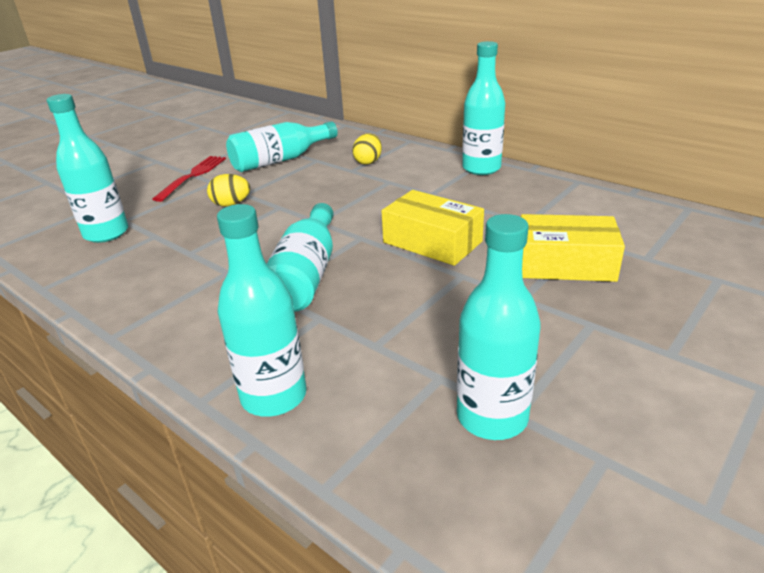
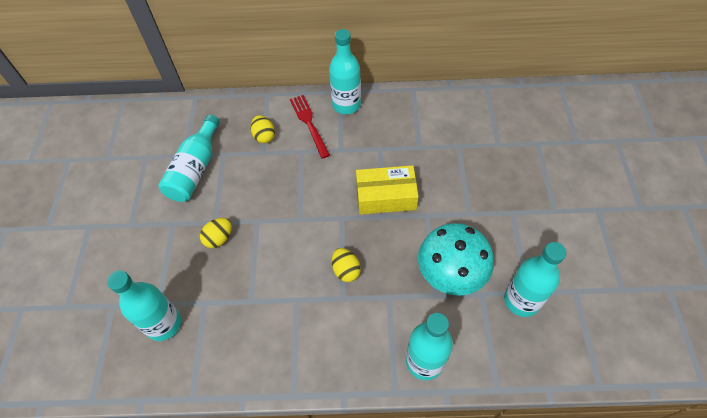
camera: 40 degrees left, 25 degrees up
(193, 176) = (147, 226): red fork -> red fork (309, 123)
(306, 275) = (346, 270): turquoise bottle -> yellow egg
(420, 338) = (450, 275): none -> turquoise mushroom
(565, 264) = (466, 173): yellow box -> none

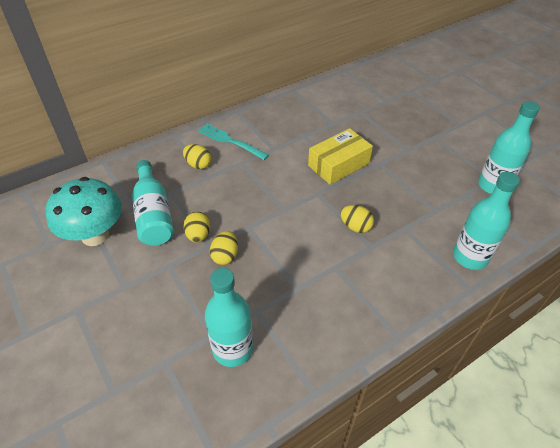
camera: 35 degrees left, 10 degrees down
(213, 207) = (198, 235): none -> yellow egg
(309, 123) = (230, 141): red fork -> turquoise fork
(346, 105) = (250, 117): turquoise bottle -> none
(450, 275) = (433, 193): turquoise mushroom -> turquoise mushroom (95, 235)

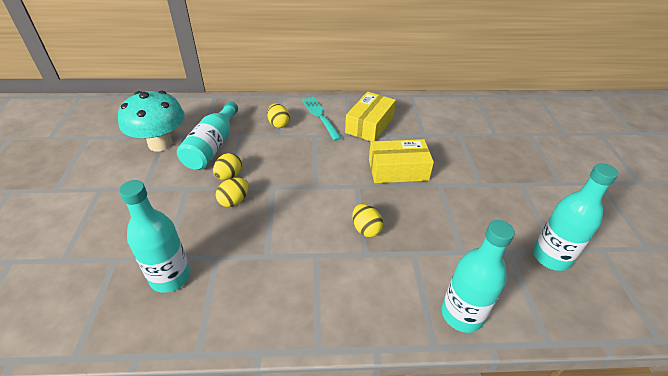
camera: 30 degrees right, 5 degrees down
(281, 132) = (369, 125): none -> yellow box

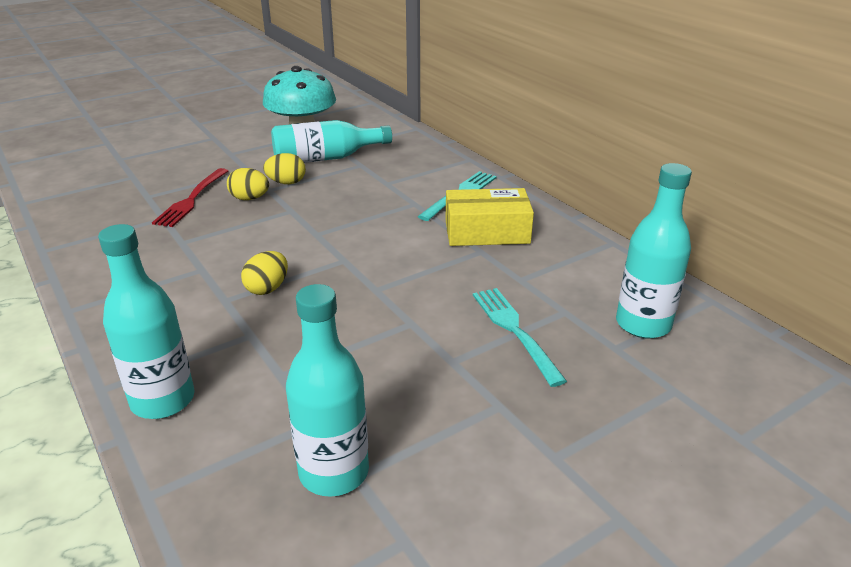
camera: 60 degrees right, 10 degrees down
(170, 277) = (125, 206): turquoise bottle -> turquoise bottle (643, 324)
(202, 232) = (191, 200): none -> red fork
(278, 124) = (409, 176): yellow egg -> none
(398, 170) = (408, 280): yellow box -> none
(466, 155) = (514, 330): none -> turquoise fork

